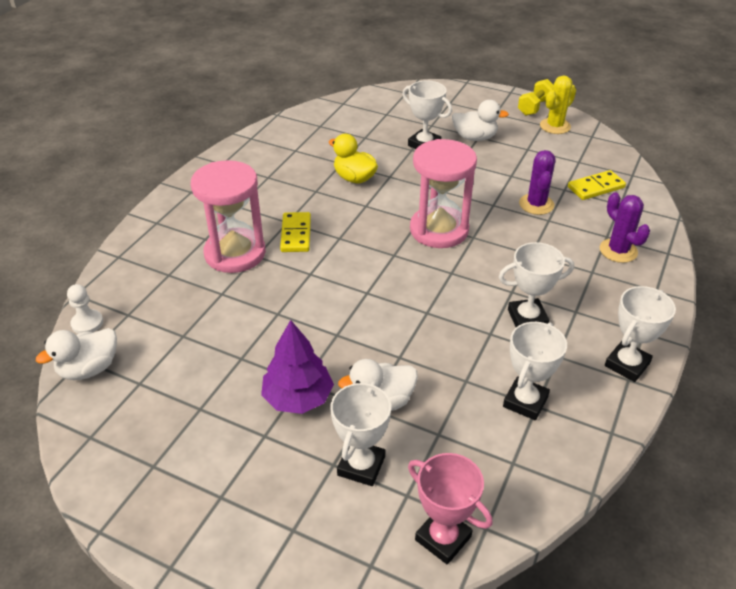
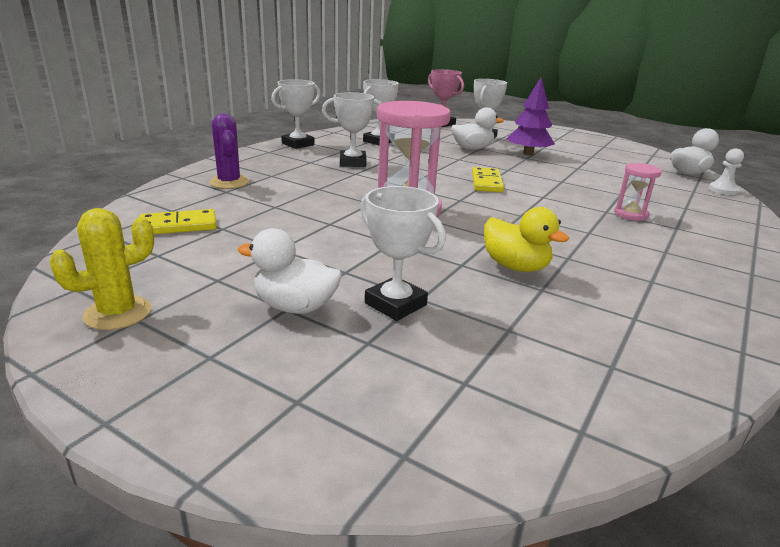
camera: 175 degrees left, 15 degrees down
(235, 253) = (631, 214): pink hourglass -> pink hourglass, size x0.50
(296, 234) = (572, 221): yellow domino -> yellow domino (486, 182)
(535, 107) = (101, 363): yellow dumbbell -> none
(536, 204) = (275, 219): purple cactus -> none

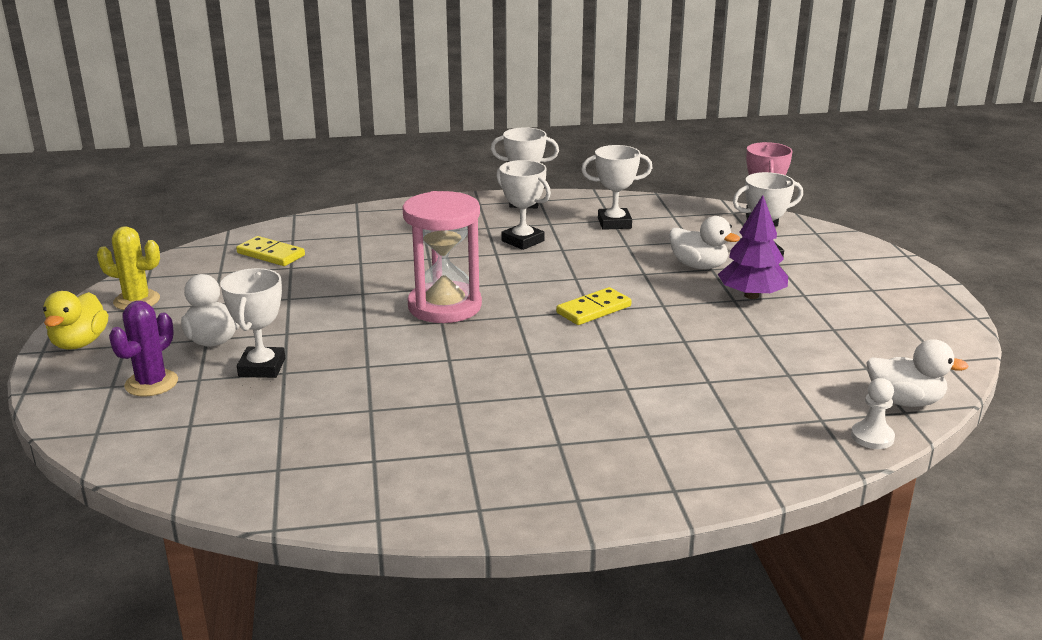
camera: 50 degrees right, 0 degrees up
(229, 182) = (377, 227): purple cactus -> purple cactus (151, 383)
(515, 266) = (398, 387): yellow duck -> yellow duck (79, 343)
(631, 214) = (642, 402): pink hourglass -> none

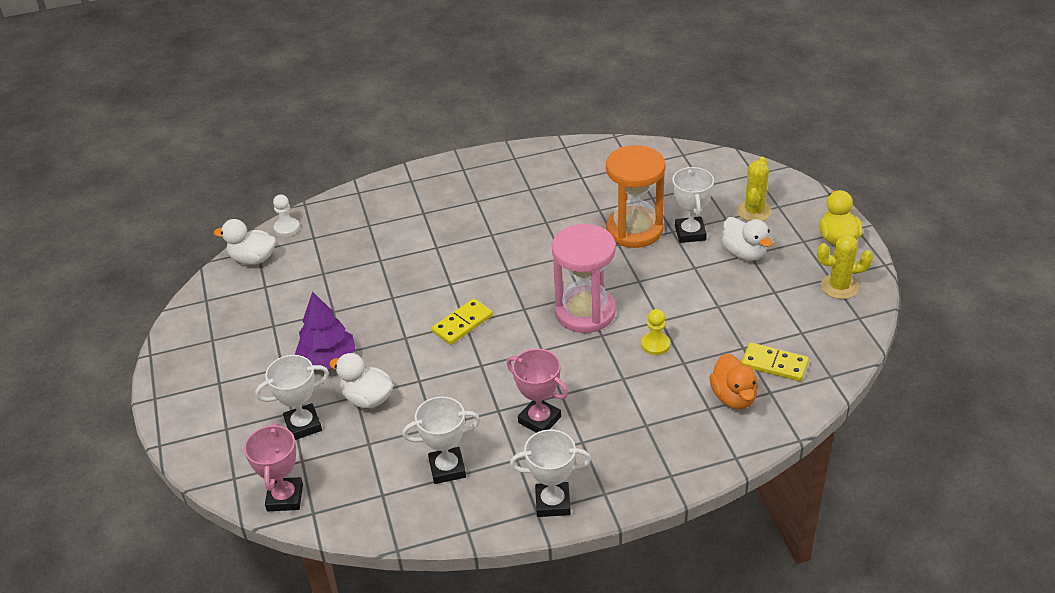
camera: 175 degrees right, 15 degrees up
(151, 383) = (754, 211): purple cactus -> yellow cactus
(329, 239) = (733, 397): none -> orange duck
(335, 379) = (634, 230): none -> orange hourglass
(380, 276) = (655, 344): none -> yellow pawn
(523, 241) = (539, 420): white trophy -> pink trophy

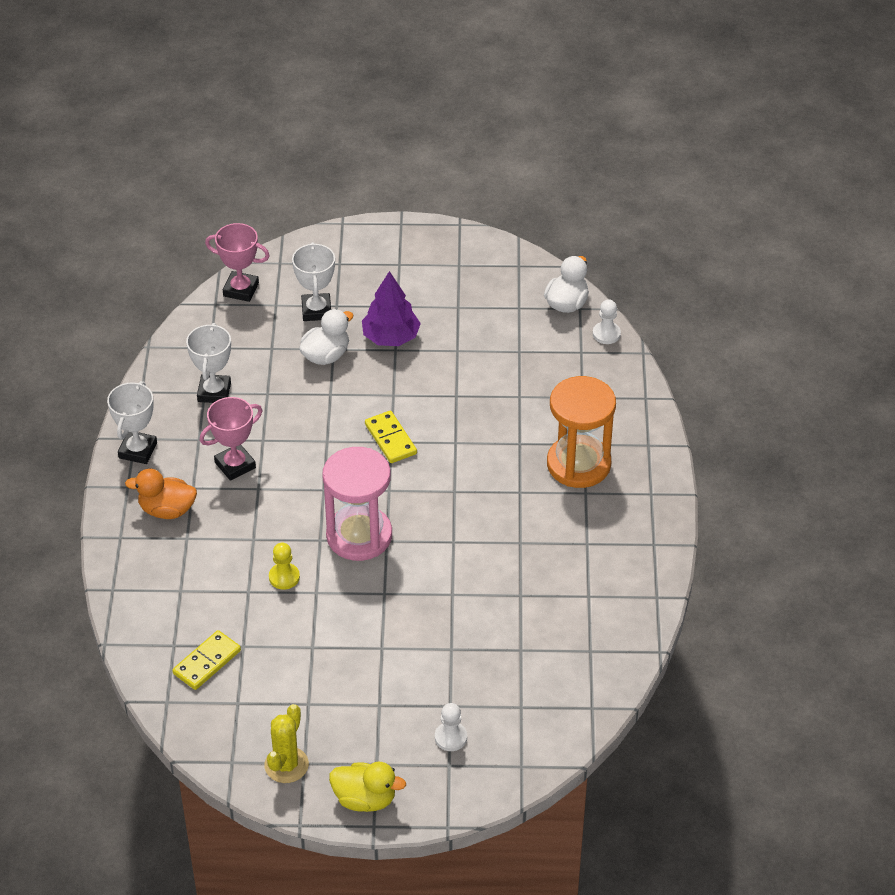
camera: 105 degrees right, 5 degrees up
(634, 230) = (470, 615): orange hourglass -> orange hourglass (578, 464)
(690, 233) = (440, 663): white trophy -> none
(733, 397) = (183, 614): orange duck -> orange duck (167, 510)
(744, 253) = (383, 700): white duck -> none
(754, 211) = (451, 737): yellow cactus -> white pawn

